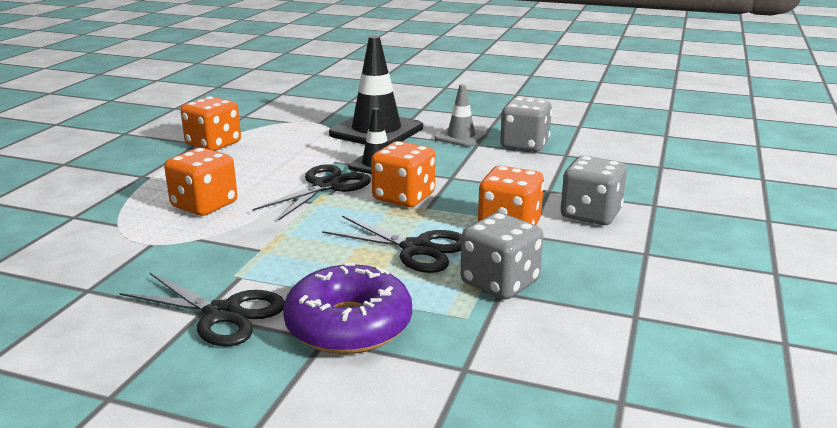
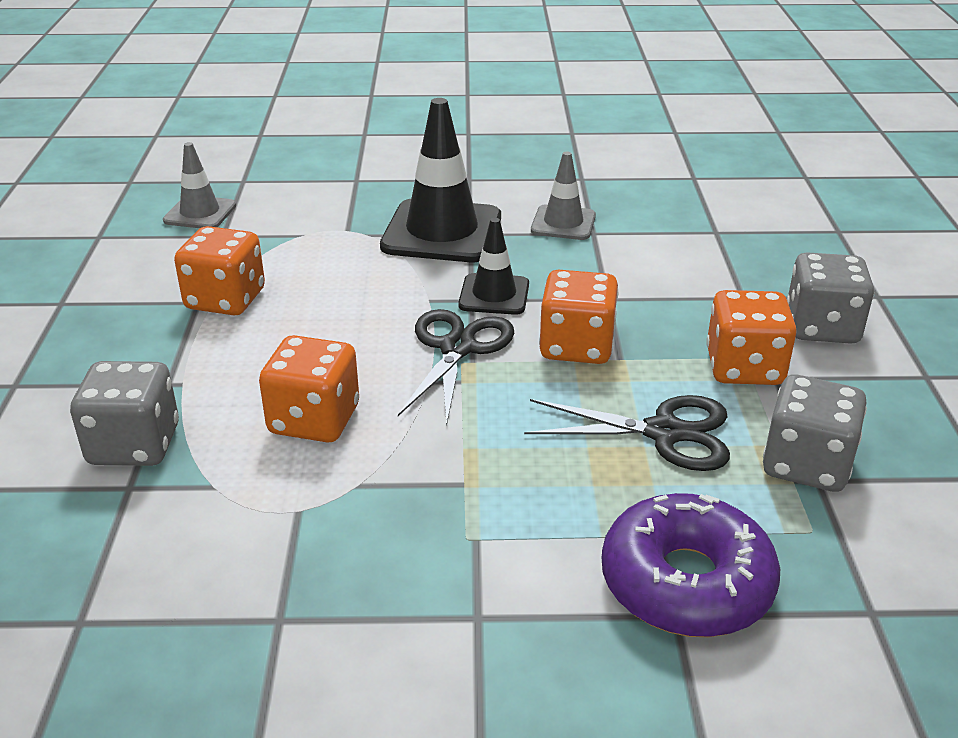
camera: 20 degrees left, 10 degrees up
(222, 314) = (510, 610): black scissors -> none
(241, 104) = (200, 213): none -> grey traffic cone
(524, 145) = (654, 224): grey dice -> grey dice (134, 445)

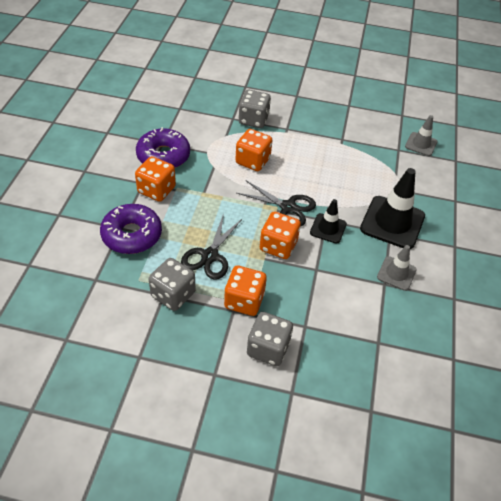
camera: 100 degrees right, 15 degrees up
(225, 299) = (342, 146): orange dice -> orange dice (156, 190)
(341, 600) = (163, 156): none -> purple donut

